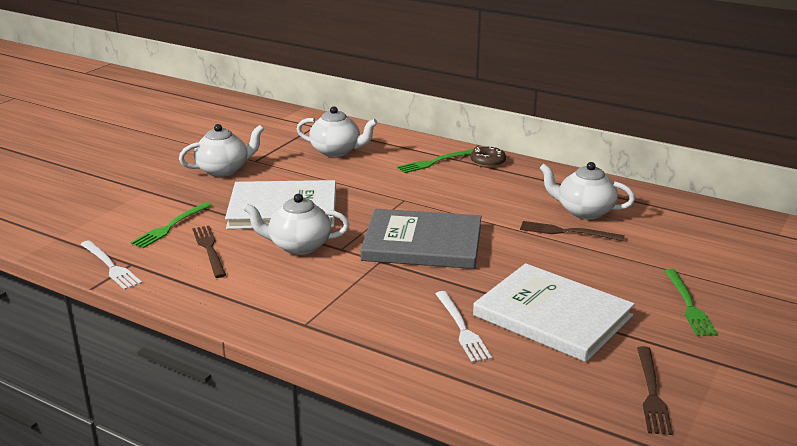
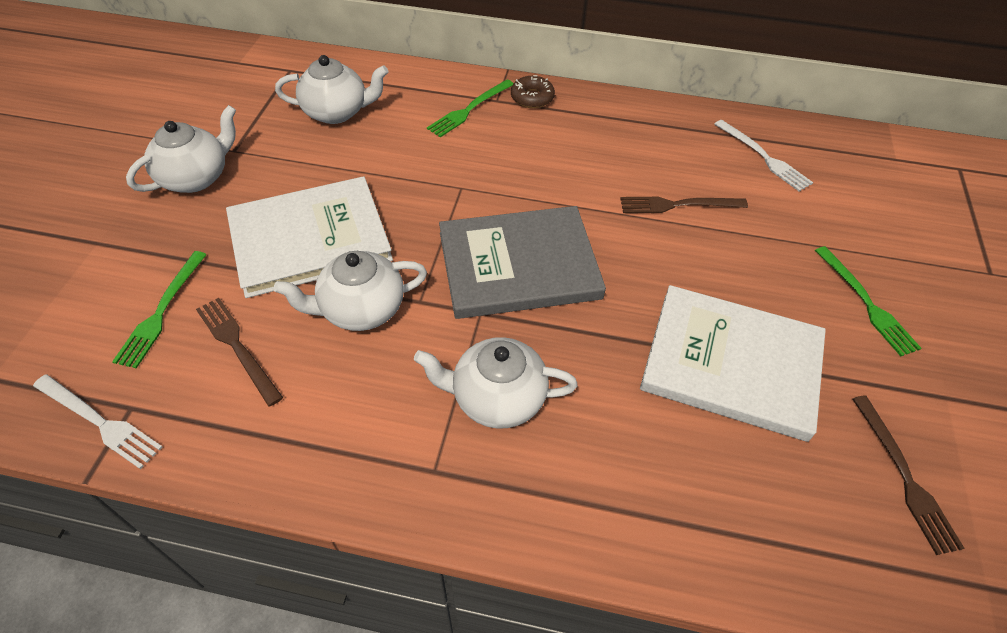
camera: 20 degrees left, 25 degrees up
(462, 328) = (638, 420): white fork -> white fork (763, 157)
(584, 211) = (679, 164): white teapot -> white teapot (497, 398)

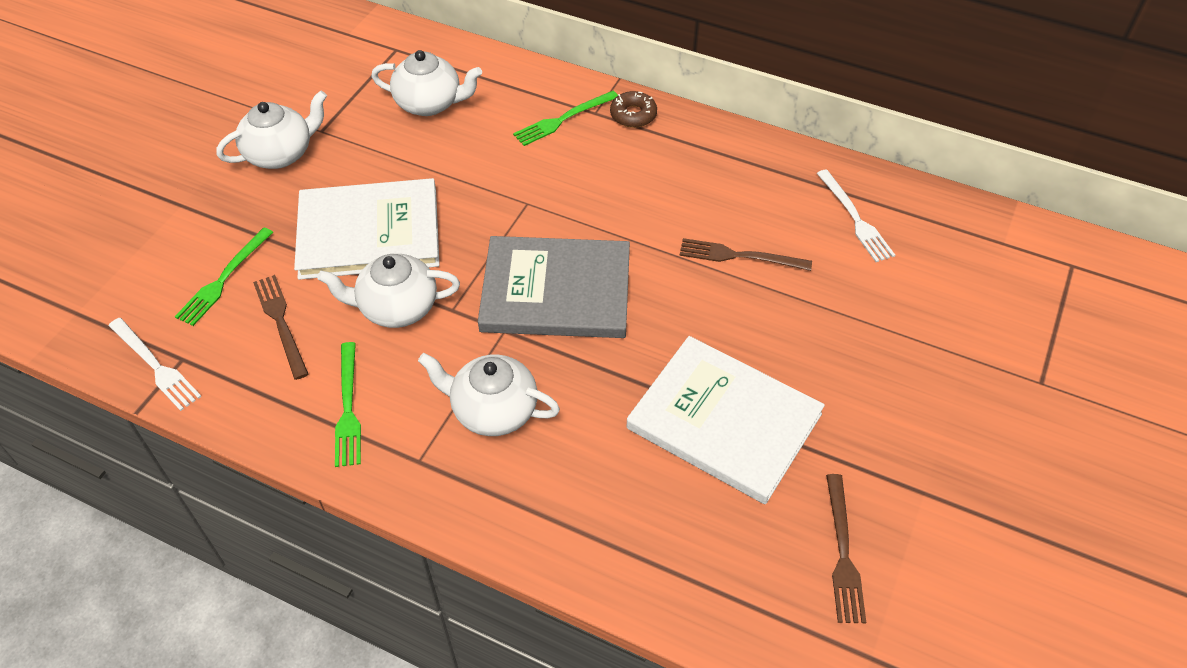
camera: 15 degrees right, 0 degrees up
(866, 303) = (889, 389): green fork -> green fork (348, 408)

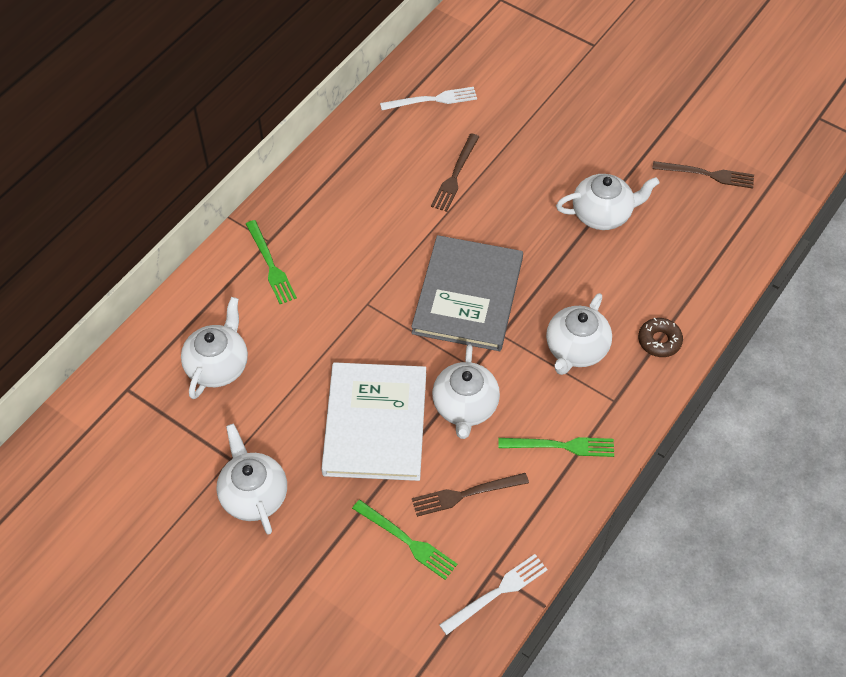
camera: 80 degrees left, 5 degrees up
(633, 115) = (279, 214): brown donut -> brown donut (659, 341)
(724, 421) = (602, 214): white book -> white teapot

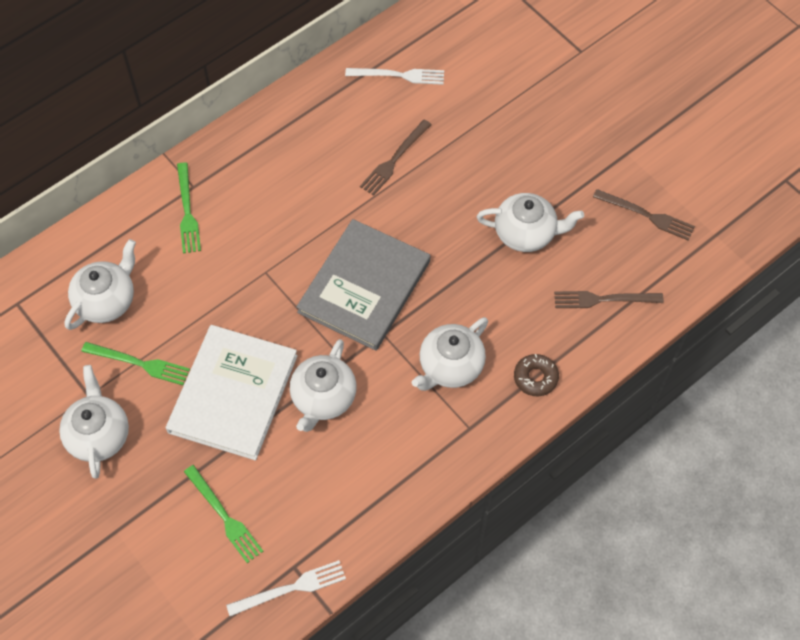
camera: 15 degrees right, 5 degrees up
(465, 494) = (294, 485): brown fork -> brown fork (603, 299)
(561, 446) = (401, 460): green fork -> green fork (139, 363)

